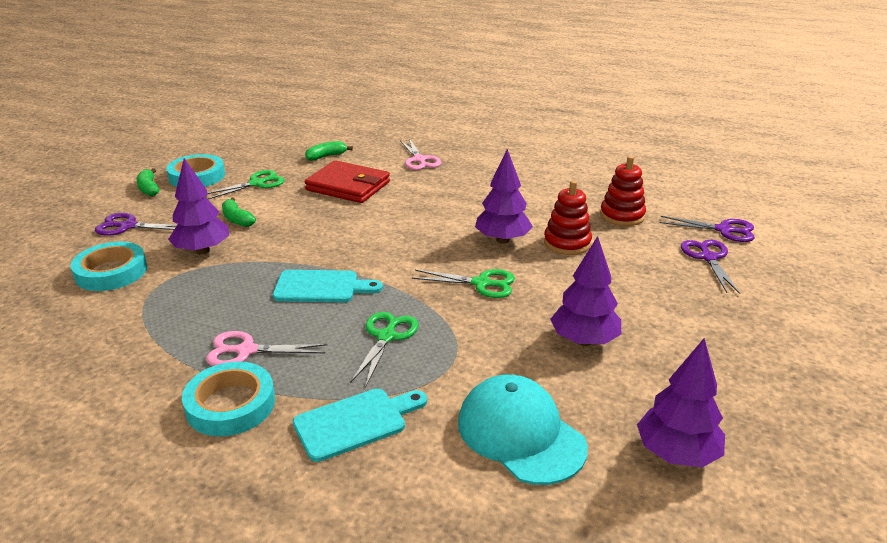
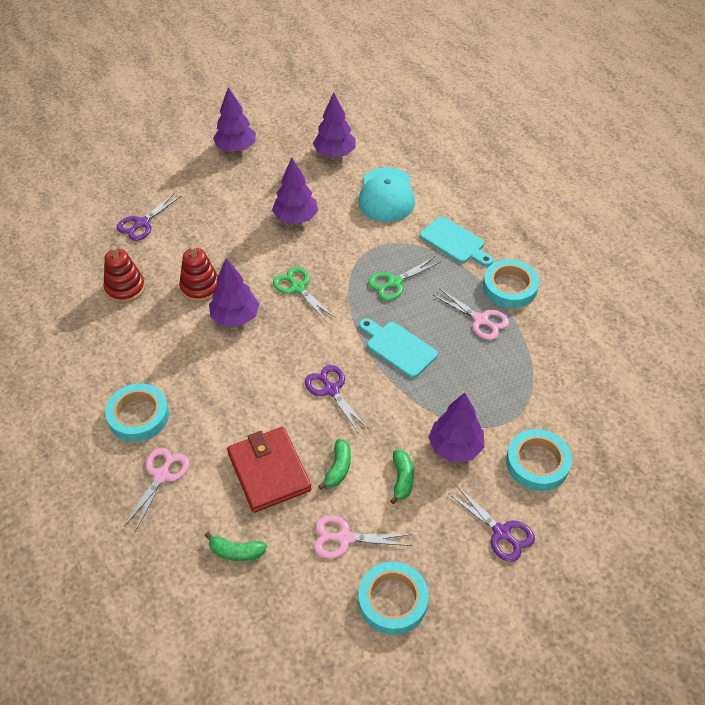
camera: 140 degrees left, 20 degrees up
(149, 188) = (453, 605): green banana -> green banana (338, 468)
(257, 183) = (344, 538): green scissors -> pink scissors
(355, 422) = (455, 242): turquoise cutting board -> turquoise cutting board turned 150 degrees counterclockwise
(479, 171) = (138, 416): none -> turquoise tape
(723, 230) = (91, 235): purple scissors -> purple scissors (331, 390)
(792, 379) = (236, 148): none -> purple tree

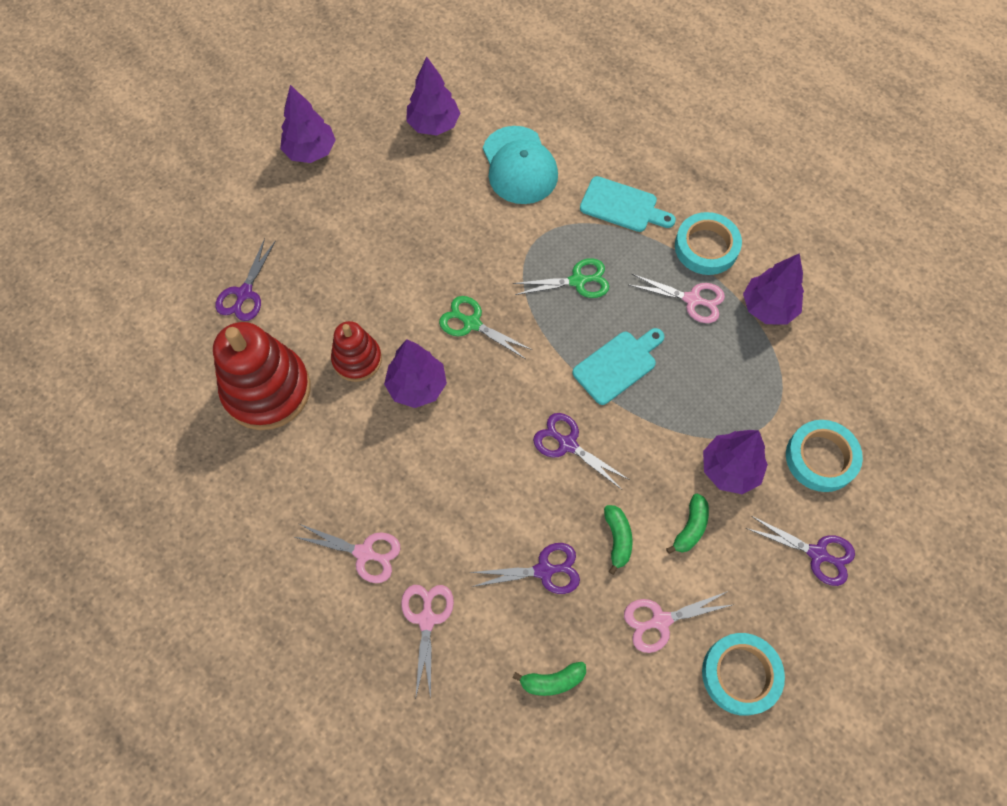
camera: 20 degrees left, 15 degrees up
(125, 288) = (267, 390): red stacking toy -> red stacking toy, size x1.75
(138, 416) = (364, 553): turquoise tape -> pink scissors
(269, 471) = (544, 570): red wallet -> purple scissors
(295, 218) = (427, 229): purple tree -> purple tree (768, 307)
(394, 282) = (578, 281): green scissors -> green scissors turned 135 degrees counterclockwise
(398, 347) = (617, 365): turquoise cutting board -> turquoise cutting board turned 120 degrees clockwise
(402, 479) = (690, 527): green banana -> green banana turned 45 degrees clockwise

